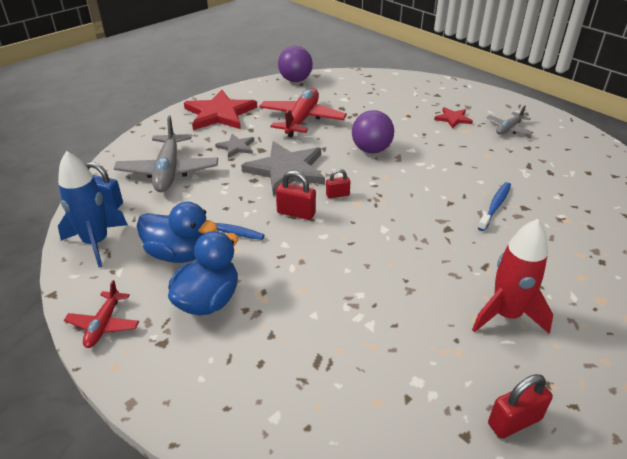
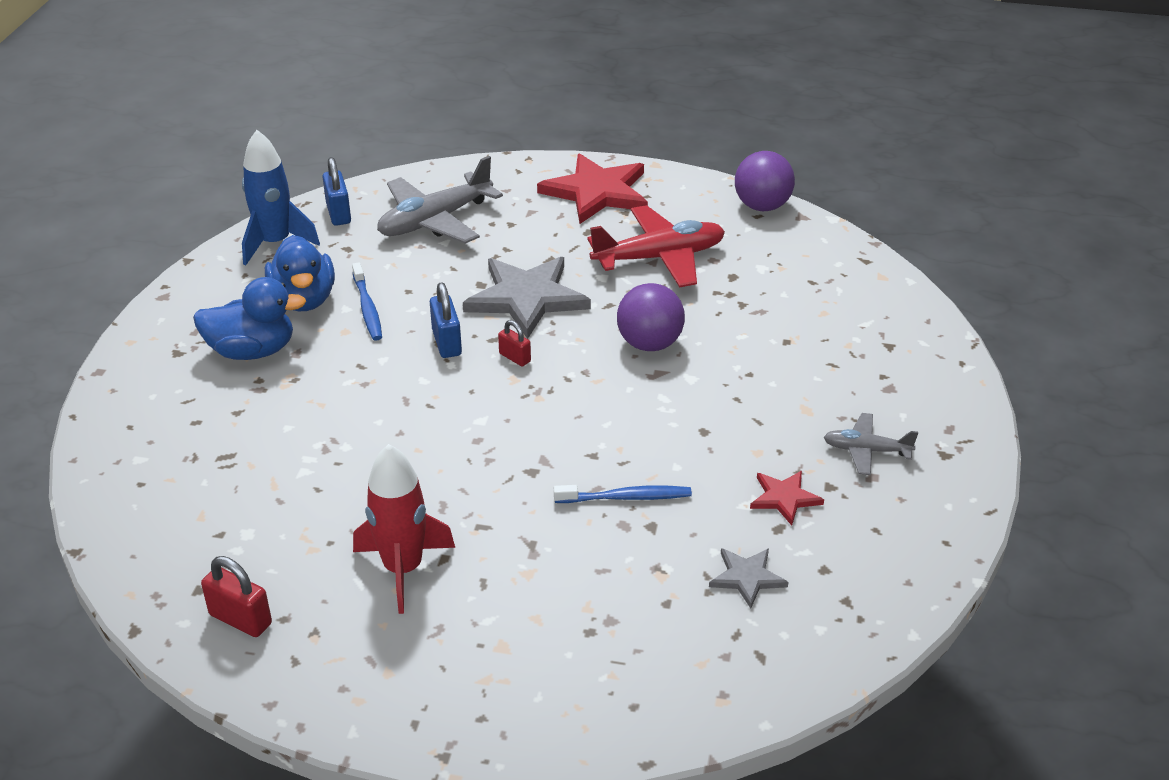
camera: 55 degrees right, 0 degrees up
(104, 324) = (173, 309): red plane -> none
(236, 147) = (535, 240): grey star -> grey star (747, 577)
(296, 213) = (447, 343): red padlock -> blue padlock
(453, 119) = (829, 386): red star -> red star (784, 498)

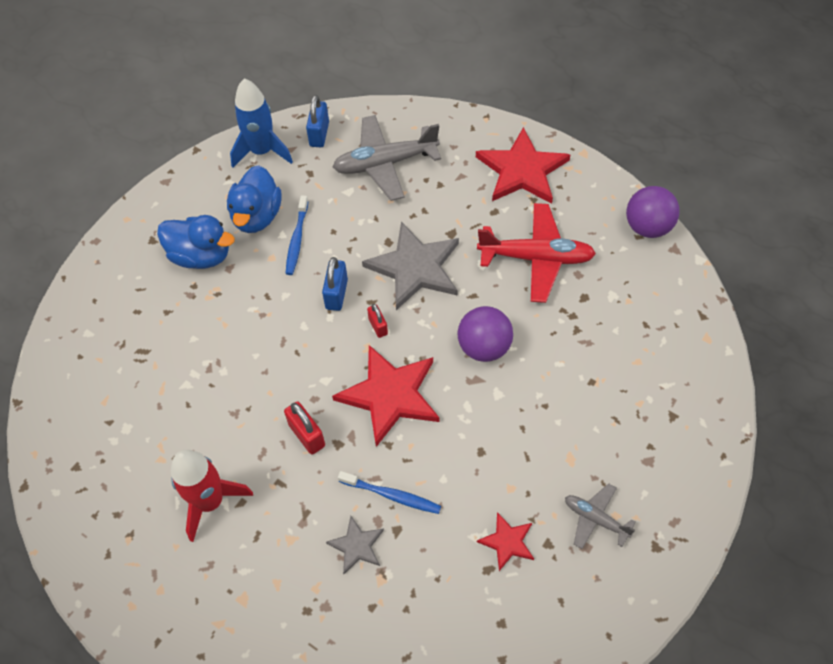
camera: 25 degrees right, 20 degrees up
(240, 619) = (90, 504): red padlock -> red padlock (307, 435)
(567, 412) = (390, 395): none -> red star
(747, 577) = (441, 607): grey star -> grey star (357, 546)

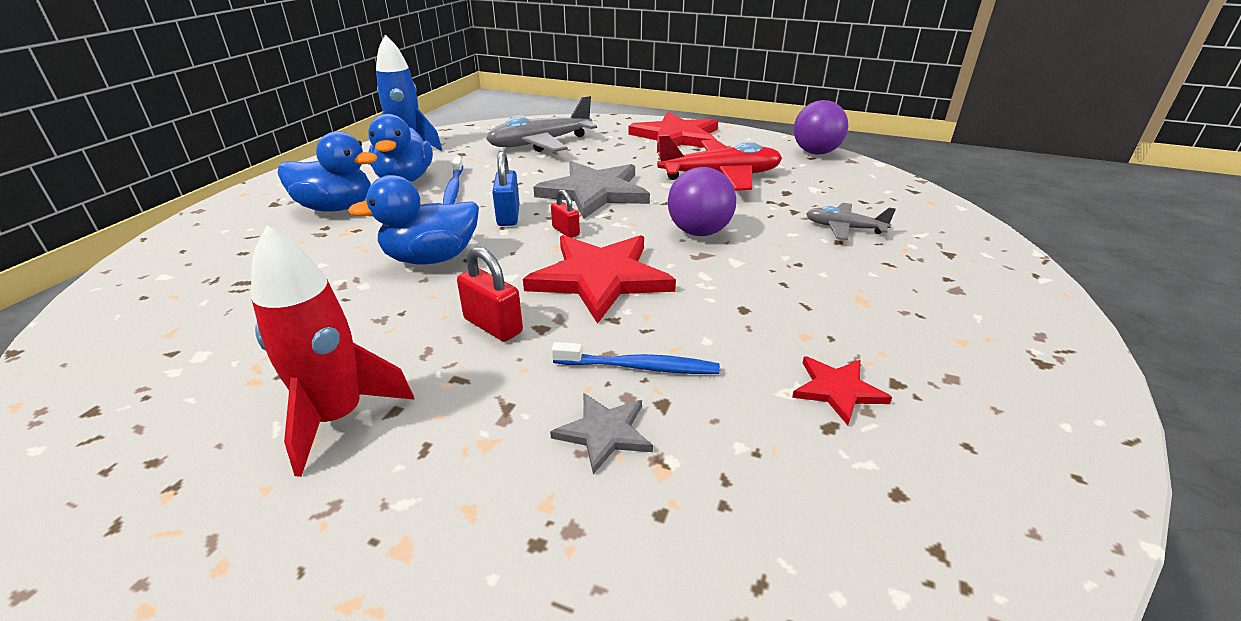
camera: 15 degrees left, 25 degrees down
(272, 345) = (431, 258): none -> blue duck
(319, 134) = (468, 135): blue padlock -> none
(595, 519) = (939, 348): grey plane -> grey plane (844, 228)

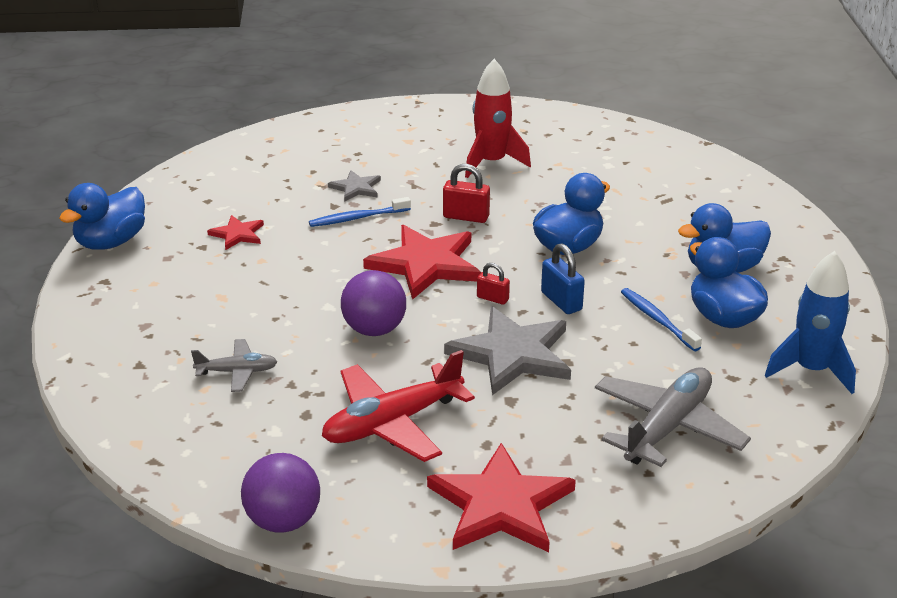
camera: 155 degrees right, 0 degrees up
(1071, 438) = (111, 242): none -> blue duck

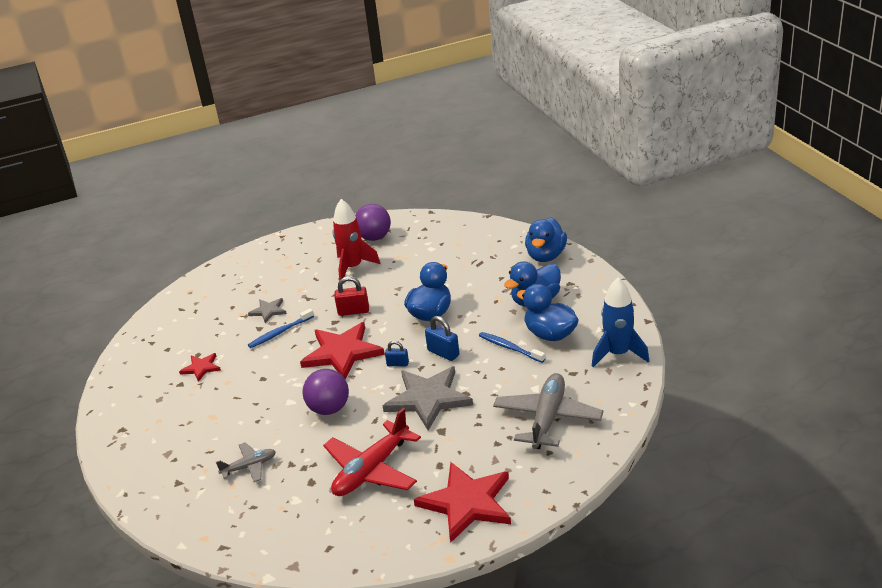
camera: 15 degrees left, 0 degrees up
(111, 242) = (112, 399): blue duck -> blue duck (546, 256)
(283, 521) = (331, 559): purple ball -> purple ball (374, 237)
(492, 298) = (397, 364): red padlock -> blue padlock

